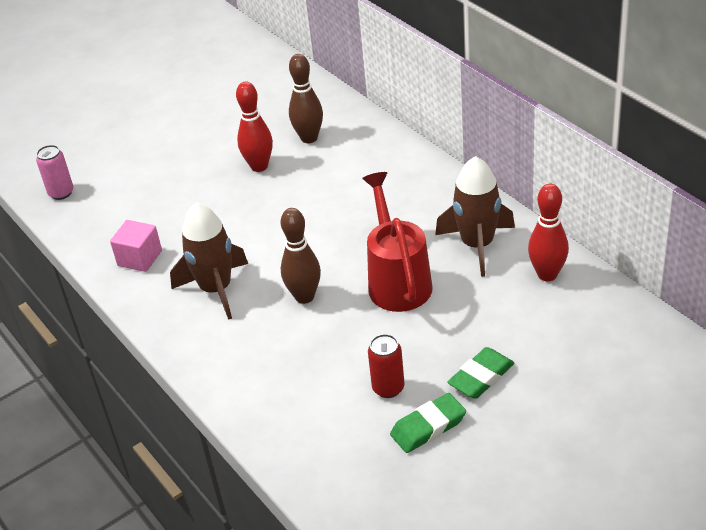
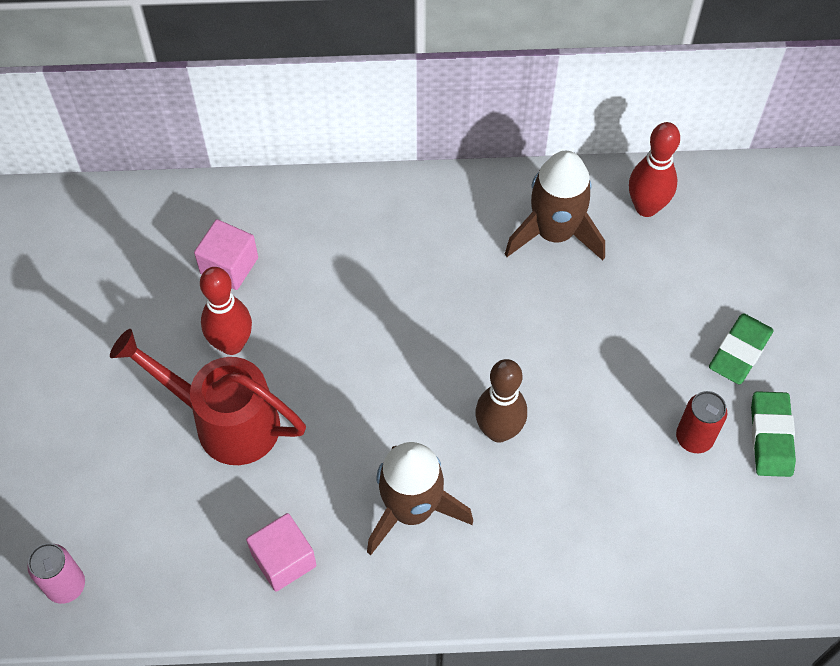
camera: 60 degrees left, 20 degrees up
(309, 138) = (229, 266): brown bowling pin -> pink cube
(397, 281) = (547, 333): red watering can -> red watering can (225, 421)
(481, 377) = (739, 352): green eraser -> green eraser turned 45 degrees clockwise

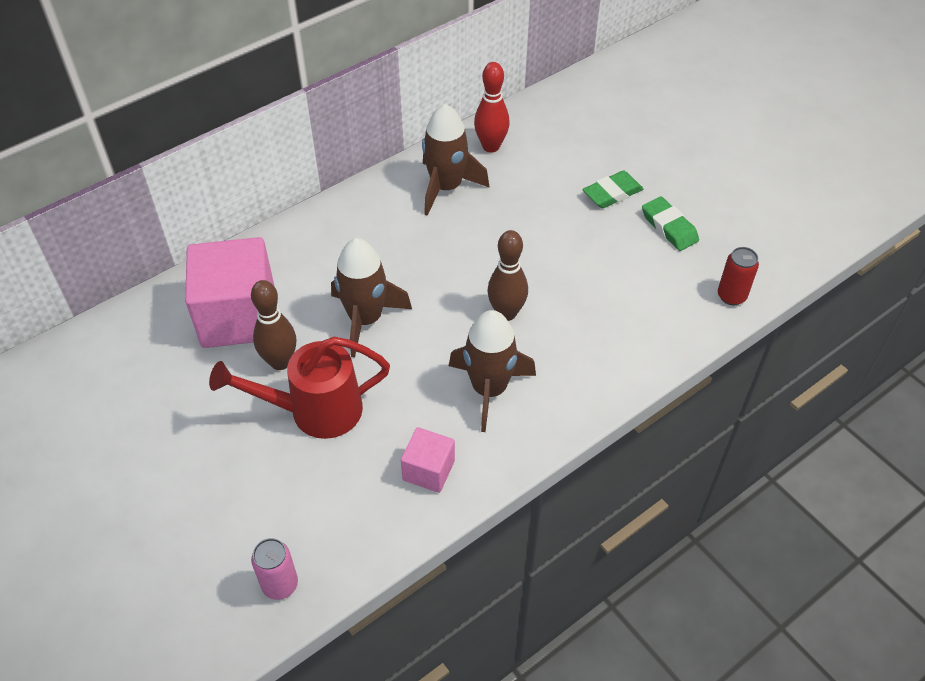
camera: 35 degrees left, 10 degrees down
(229, 266) = (238, 316): pink cube -> pink cube, size x2.01
(232, 344) = (280, 362): red bowling pin -> brown bowling pin
(349, 346) = (365, 319): none -> brown rocket
(694, 438) = (627, 252): red can -> red can (731, 296)
(739, 352) = (612, 193): green eraser -> green eraser turned 60 degrees clockwise

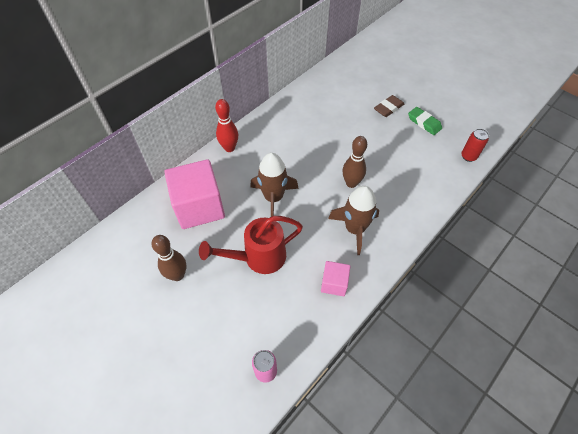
camera: 10 degrees left, 5 degrees up
(280, 362) = (230, 231): brown bowling pin -> brown bowling pin (177, 275)
(446, 187) = (298, 116): brown rocket -> none
(491, 146) = (316, 90): red bowling pin -> red bowling pin (229, 148)
(612, 193) = (388, 108): green eraser -> brown eraser

